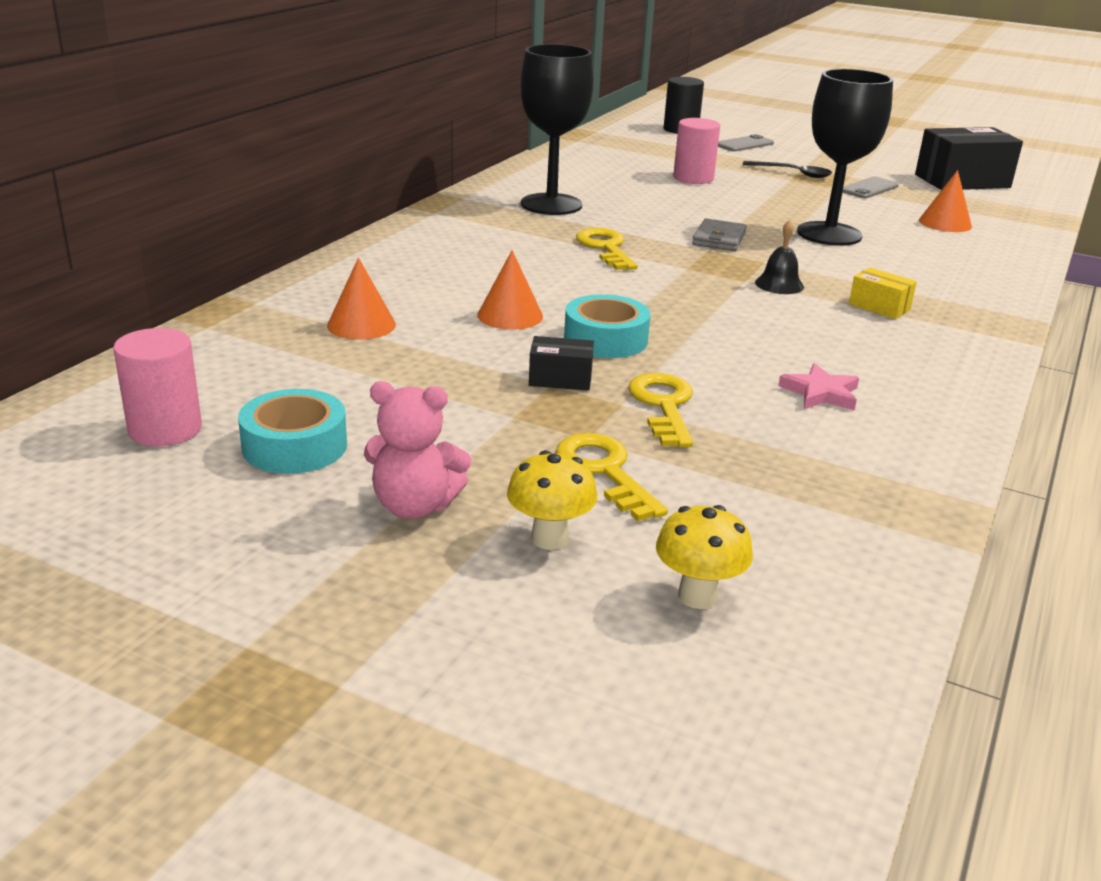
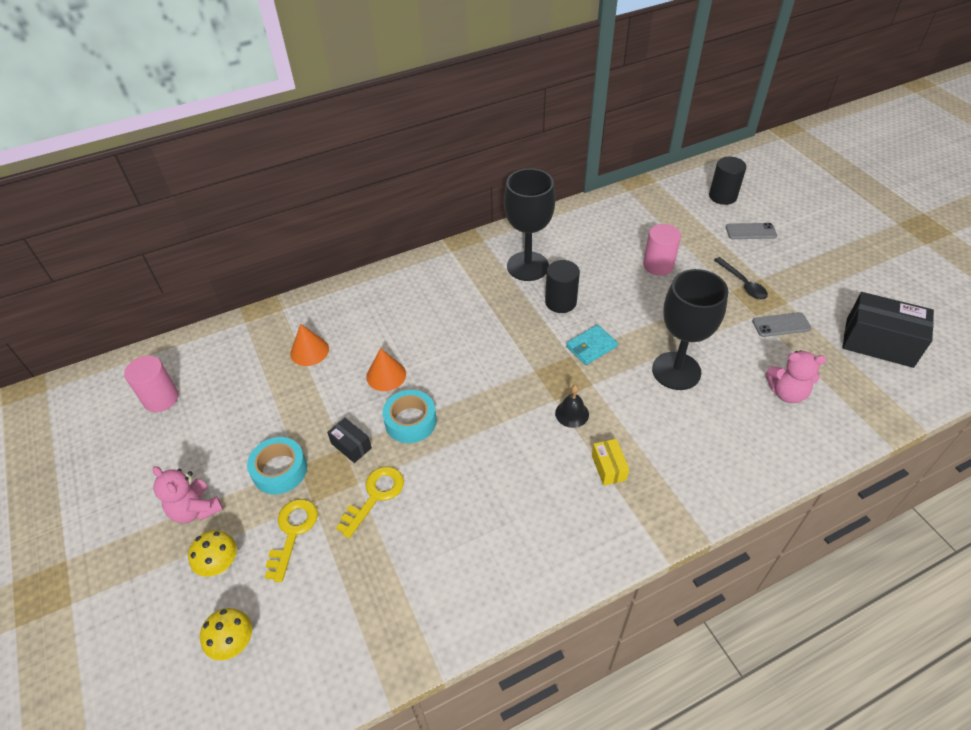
camera: 40 degrees right, 20 degrees up
(295, 446) = (194, 438): turquoise tape -> turquoise tape (280, 470)
(605, 248) = (509, 328): yellow key -> none
(633, 219) = (560, 302): none -> black cylinder
(719, 239) = (591, 346): grey wallet -> turquoise wallet
(820, 393) = (468, 531): pink star -> none
(945, 223) = (787, 393): orange cone -> pink teddy bear

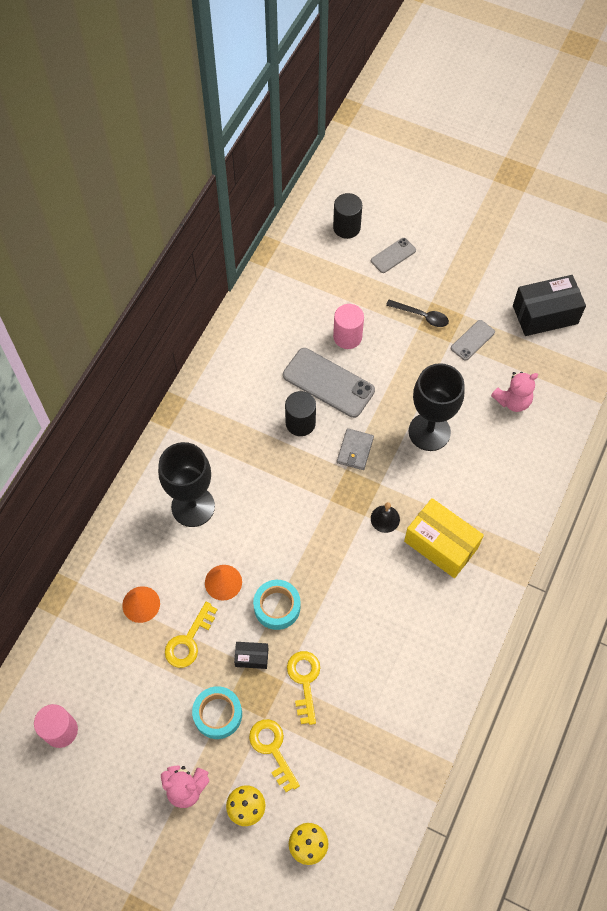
camera: 40 degrees left, 15 degrees up
(316, 399) = (189, 640): none -> yellow key
(527, 266) = (246, 403): black goblet -> black goblet (193, 506)
(591, 346) = (355, 450): turquoise wallet -> grey wallet
(608, 467) = (441, 544): yellow box -> yellow box, size x2.06
(611, 287) = (328, 383): none -> grey phone

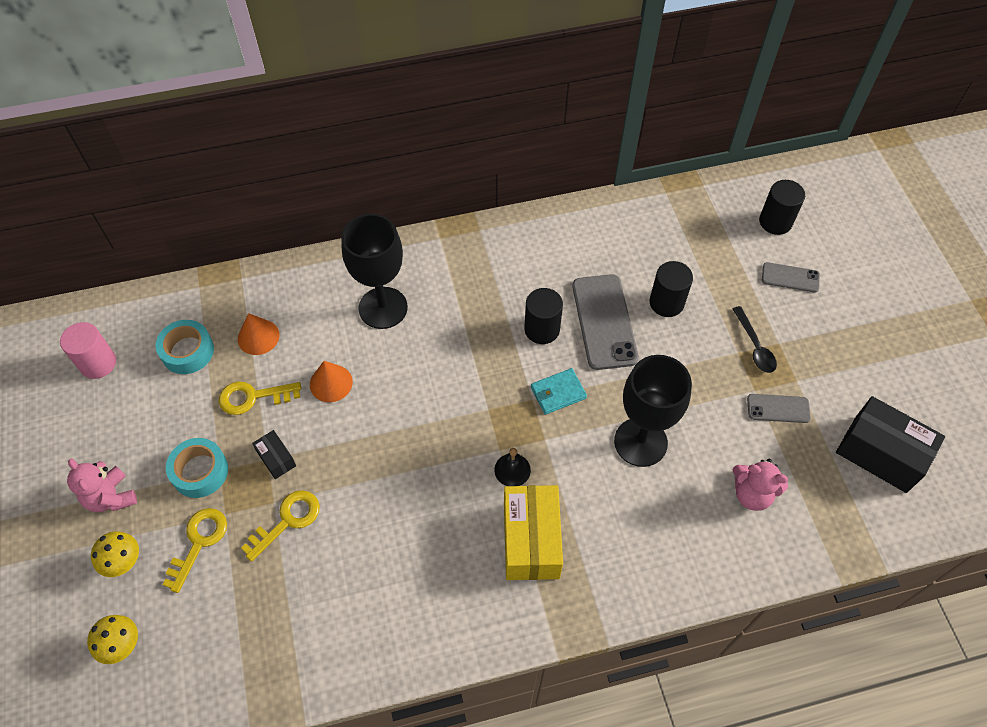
camera: 50 degrees right, 5 degrees down
(277, 607) = (343, 443): turquoise tape -> turquoise tape (187, 351)
(347, 337) = (666, 302): pink cylinder -> black cylinder
(355, 450) = (558, 393): grey wallet -> turquoise wallet

